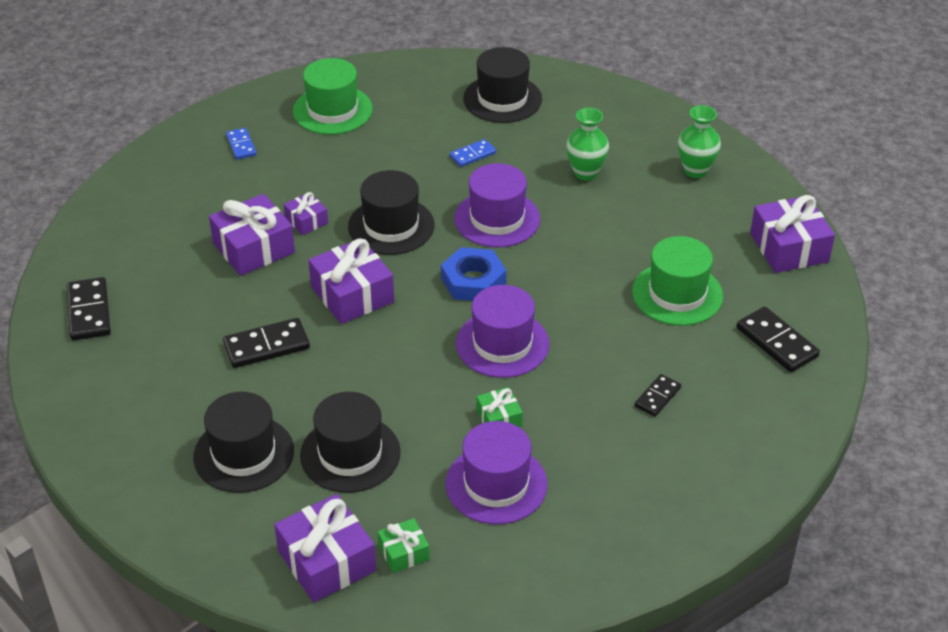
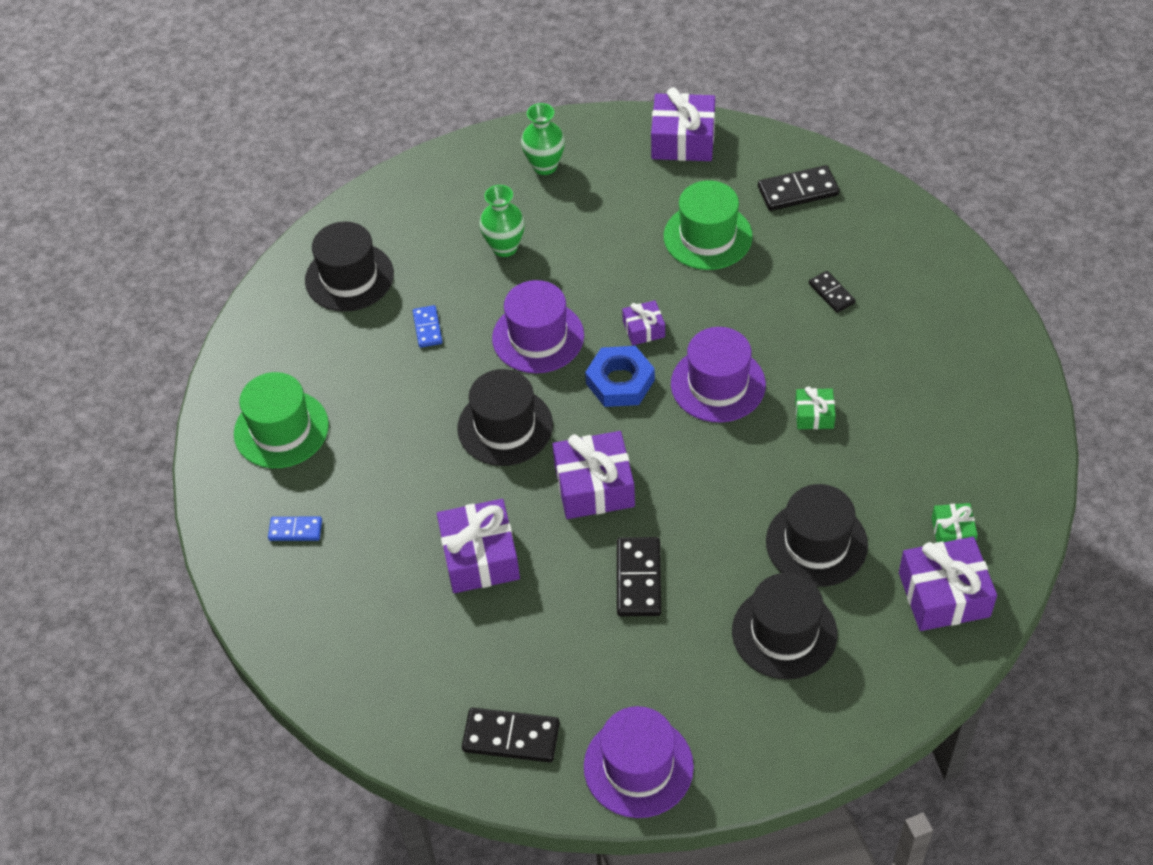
camera: 65 degrees left, 10 degrees up
(306, 221) = (459, 498): purple gift -> purple gift (643, 329)
(496, 484) = (894, 440): purple hat -> purple hat (638, 766)

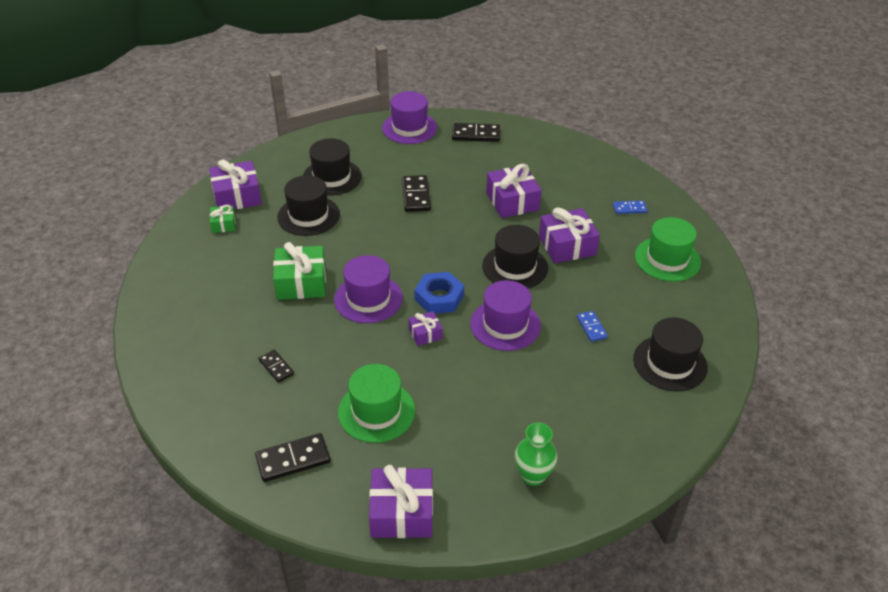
camera: 170 degrees right, 10 degrees down
(505, 247) = (549, 394): green vase -> none
(594, 486) = (448, 237): purple gift -> purple gift (567, 245)
(814, 415) = (301, 283): green gift -> green gift, size x1.88

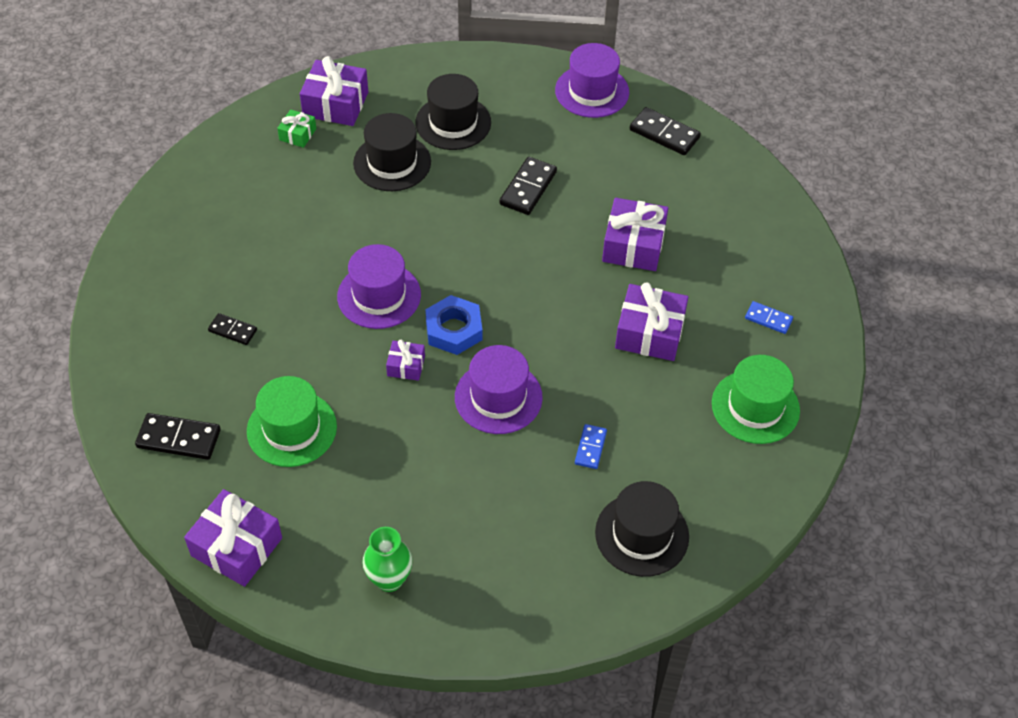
camera: 30 degrees right, 10 degrees up
(276, 367) = (233, 330): black domino -> black domino turned 60 degrees counterclockwise
(301, 283) = (325, 243): green gift -> none
(515, 267) = (566, 332): black hat -> none

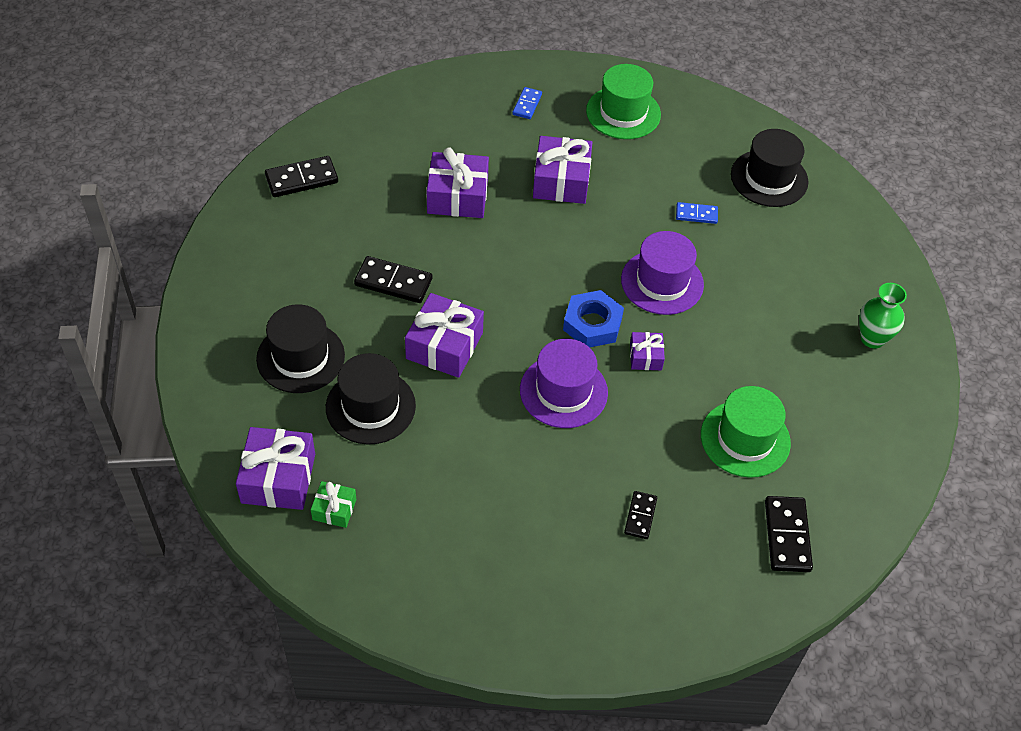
camera: 100 degrees left, 0 degrees up
(237, 547) = (885, 459): purple gift -> purple gift (444, 346)
(592, 91) = (241, 239): purple hat -> none
(664, 134) = (301, 179): black domino -> black domino turned 45 degrees clockwise

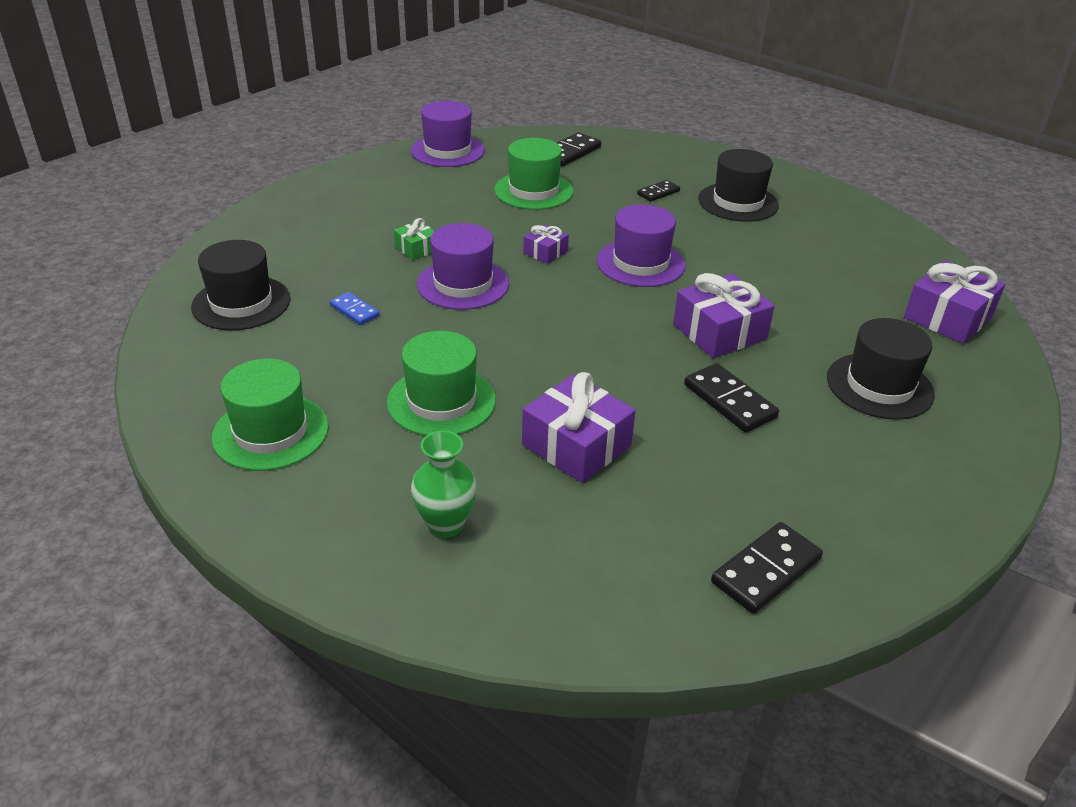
camera: 140 degrees left, 15 degrees down
(301, 179) = (766, 571): black domino -> black domino turned 60 degrees counterclockwise
(334, 509) = (904, 282): green gift -> green gift (416, 249)
(370, 406) = (828, 324): black hat -> black hat (738, 202)
(527, 104) = (364, 505): blue domino -> none
(561, 181) = (441, 401): purple gift -> green hat
(592, 324) = (563, 287): blue nut -> none
(872, 339) = (358, 190): green vase -> green vase (445, 524)
(890, 453) = (447, 151): none -> purple hat

